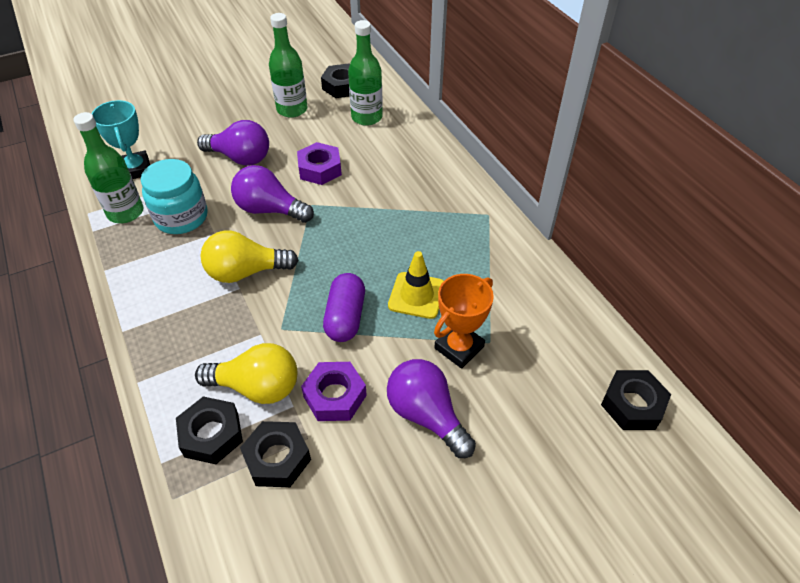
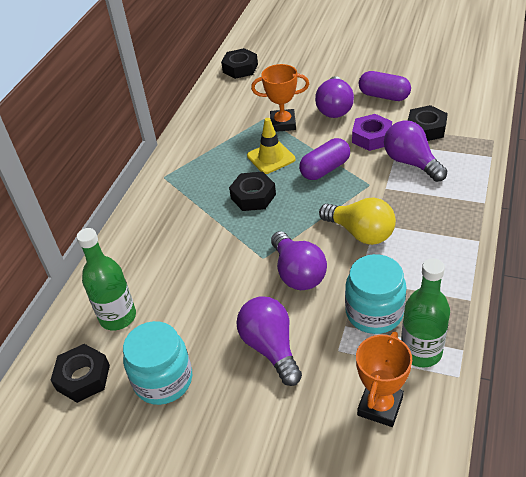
camera: 130 degrees left, 5 degrees down
(135, 169) = (380, 406): turquoise trophy -> orange trophy
(212, 435) = (454, 154): black nut -> black nut (253, 196)
(257, 387) = (411, 162): yellow light bulb -> purple light bulb
(292, 109) = (163, 380): green bottle -> turquoise jar
(320, 169) = (220, 286): purple nut -> none
(385, 487) = (383, 96): none -> purple capsule

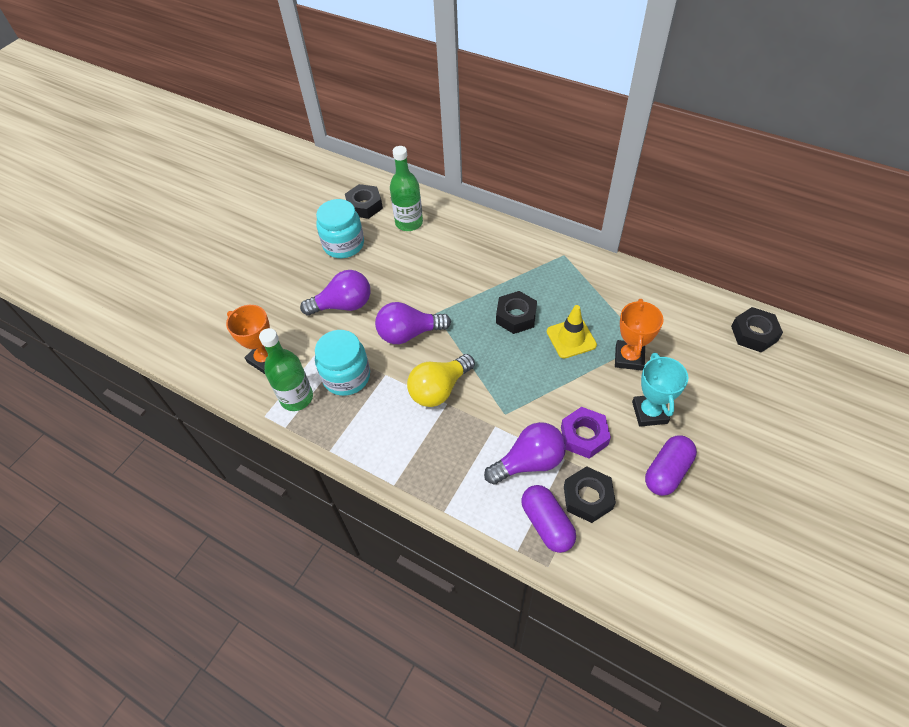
camera: 100 degrees right, 10 degrees up
(325, 169) = (540, 380): purple capsule -> purple capsule (546, 524)
(334, 108) = (649, 412): purple light bulb -> turquoise trophy

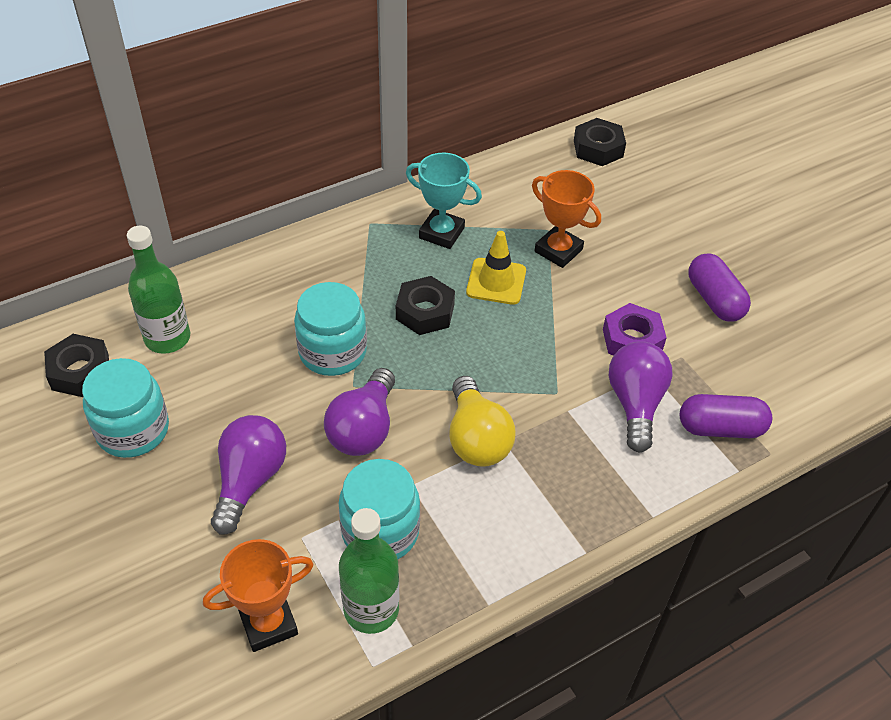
camera: 65 degrees left, 5 degrees down
(452, 291) = (332, 352): none -> turquoise jar
(588, 497) = (708, 377): black nut -> none
(649, 412) = (637, 273): turquoise trophy -> turquoise trophy (441, 233)

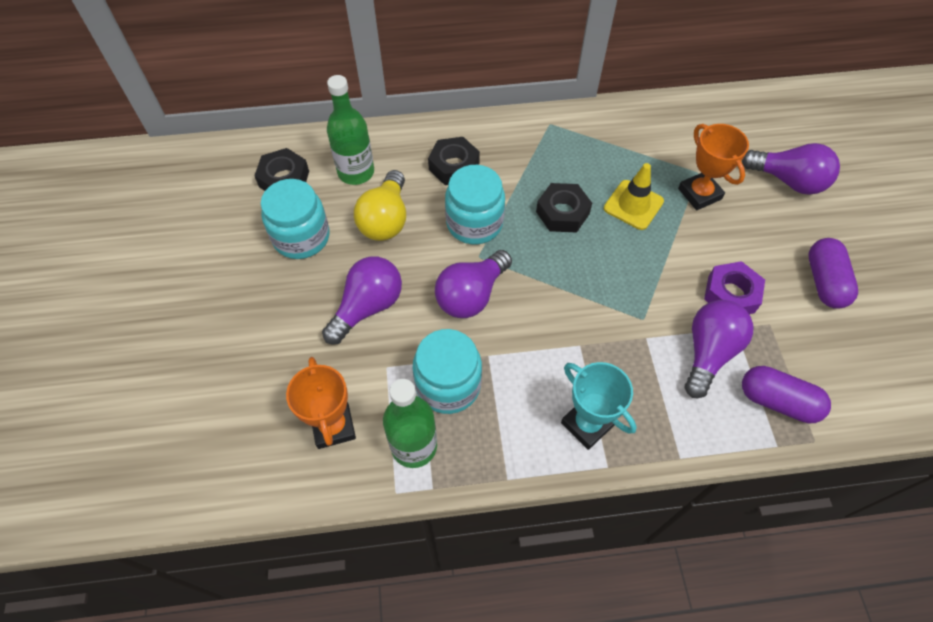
camera: 25 degrees right, 10 degrees up
(268, 623) = (333, 426): orange trophy -> orange trophy turned 75 degrees clockwise
(441, 233) = (605, 149): turquoise trophy -> turquoise trophy (587, 424)
(476, 438) = (558, 335): yellow light bulb -> yellow light bulb (385, 219)
(598, 148) = (776, 112): black nut -> black nut (454, 166)
(639, 212) = (788, 181): none -> purple light bulb

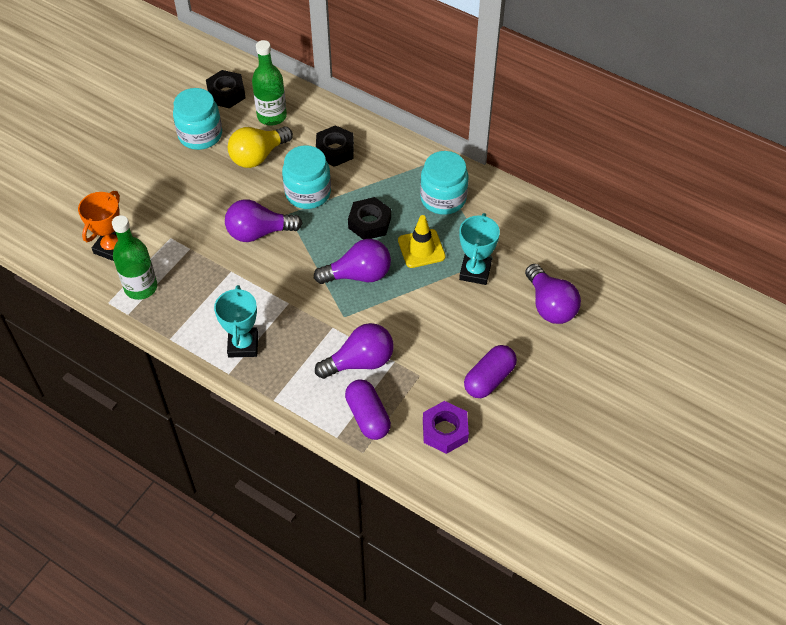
camera: 40 degrees right, 5 degrees down
(367, 307) = (194, 199): purple light bulb -> purple light bulb (358, 275)
(448, 385) = (192, 270): turquoise jar -> turquoise jar (443, 198)
(699, 194) = (475, 271): orange trophy -> turquoise trophy
(731, 294) = (417, 342): purple nut -> purple nut (445, 431)

